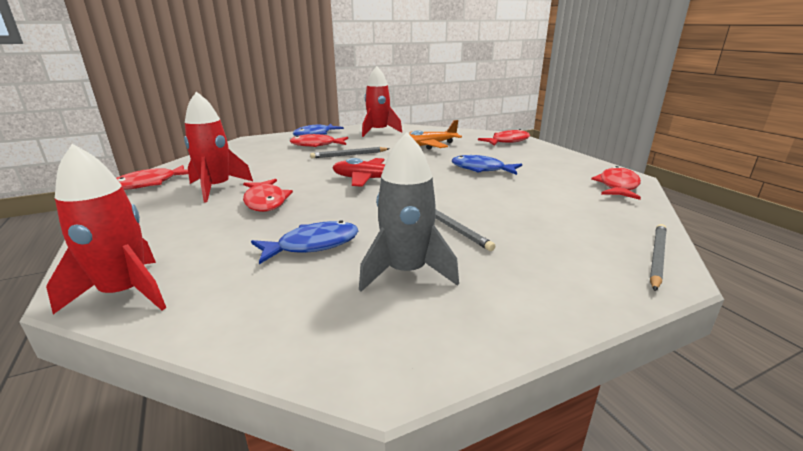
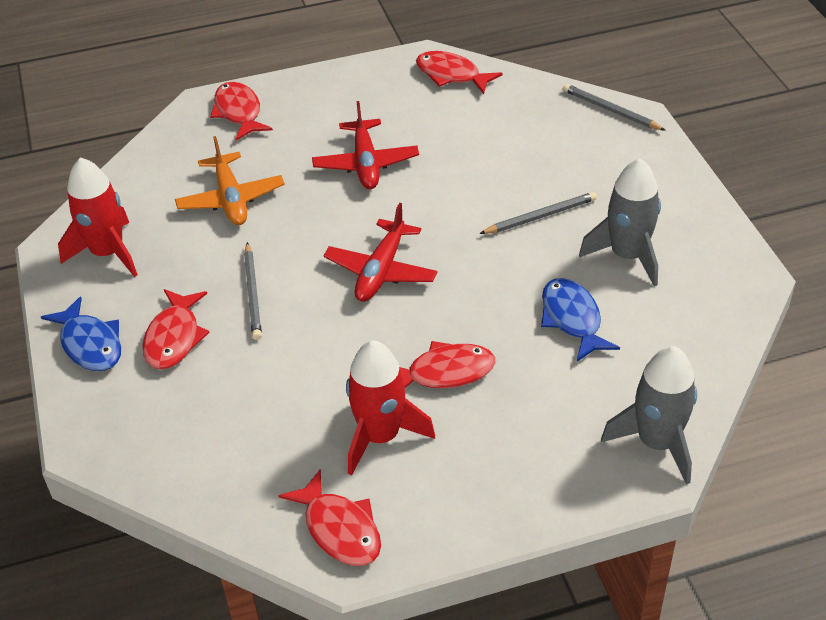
camera: 80 degrees left, 20 degrees up
(126, 292) = (656, 443): red rocket -> grey rocket
(481, 169) = (366, 163): blue fish -> red plane

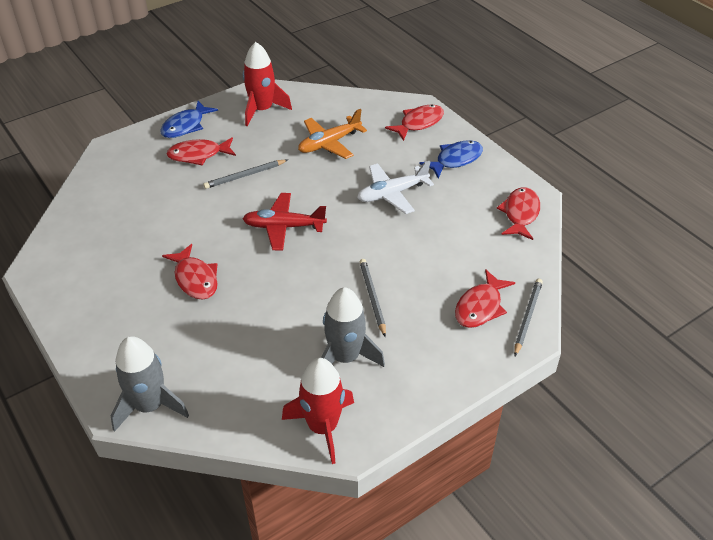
camera: 70 degrees right, 0 degrees up
(339, 529) = (59, 260): red fish -> red fish (480, 307)
(366, 163) = (392, 194): red plane -> white plane
(380, 436) = (134, 261): red rocket -> red rocket (322, 427)
(540, 216) = (372, 297): grey pencil -> grey pencil turned 150 degrees counterclockwise
(572, 319) = (264, 336): blue fish -> blue fish (455, 160)

